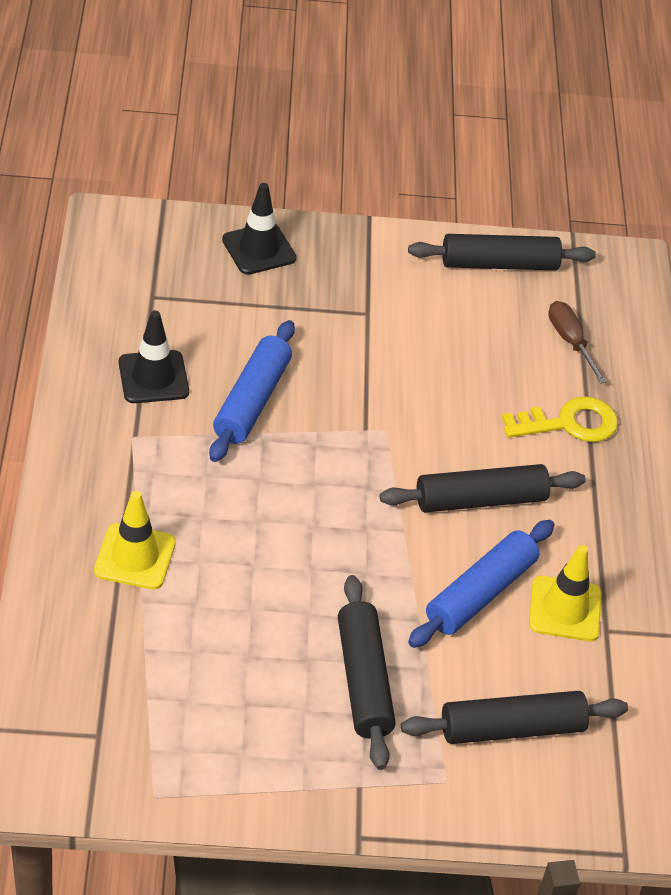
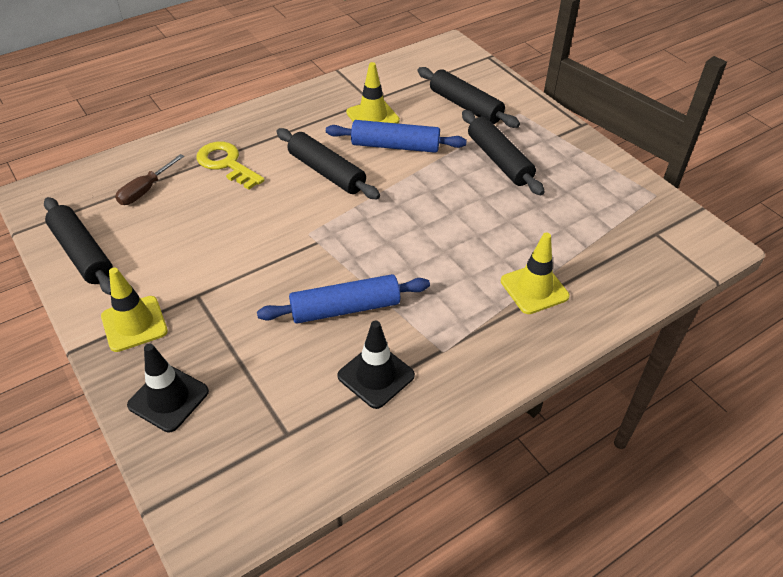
camera: 120 degrees left, 0 degrees up
(363, 680) = (499, 160): black rolling pin -> black rolling pin turned 75 degrees counterclockwise
(367, 262) = (134, 324): none -> yellow traffic cone

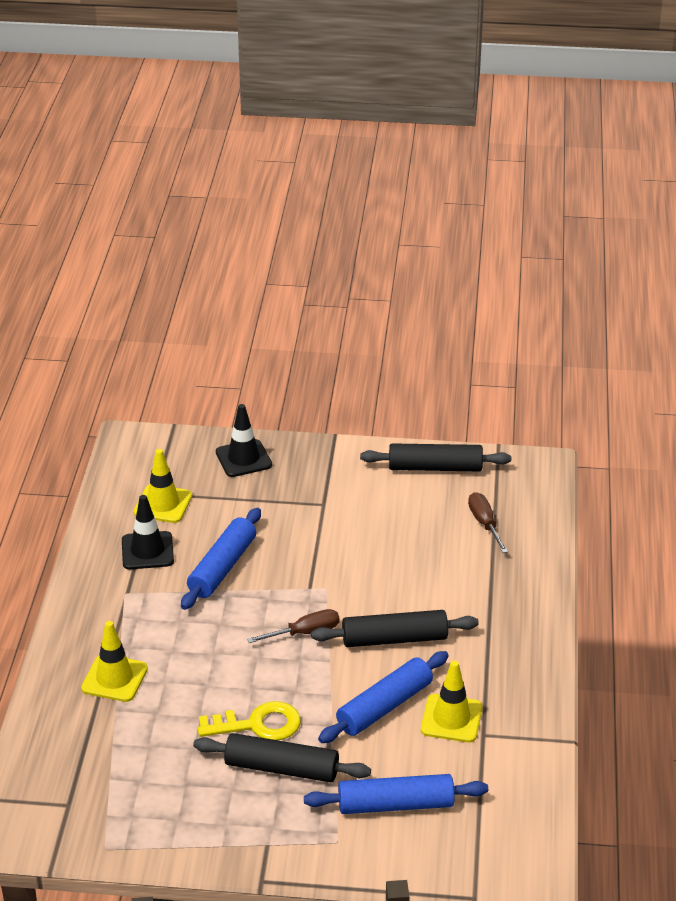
camera: 130 degrees right, 10 degrees down
(134, 324) = (328, 467): yellow traffic cone -> yellow traffic cone (163, 504)
(226, 164) = (475, 583): yellow key -> yellow key (258, 724)
(368, 217) = (305, 632): none -> brown screwdriver
(465, 106) = (395, 804): black rolling pin -> blue rolling pin

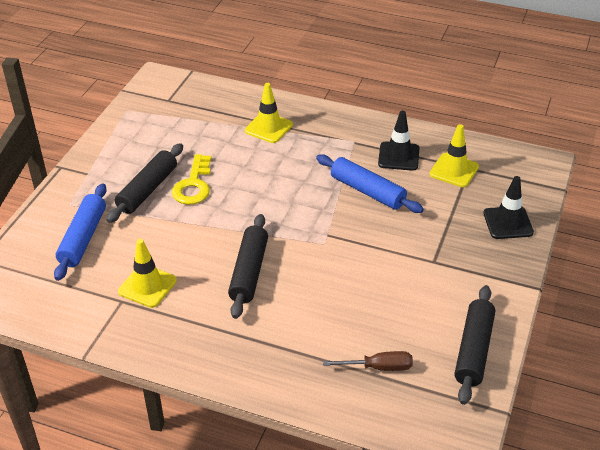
camera: 105 degrees right, 5 degrees up
(305, 632) = (277, 223): brown screwdriver -> none
(384, 707) = (179, 251): blue rolling pin -> none

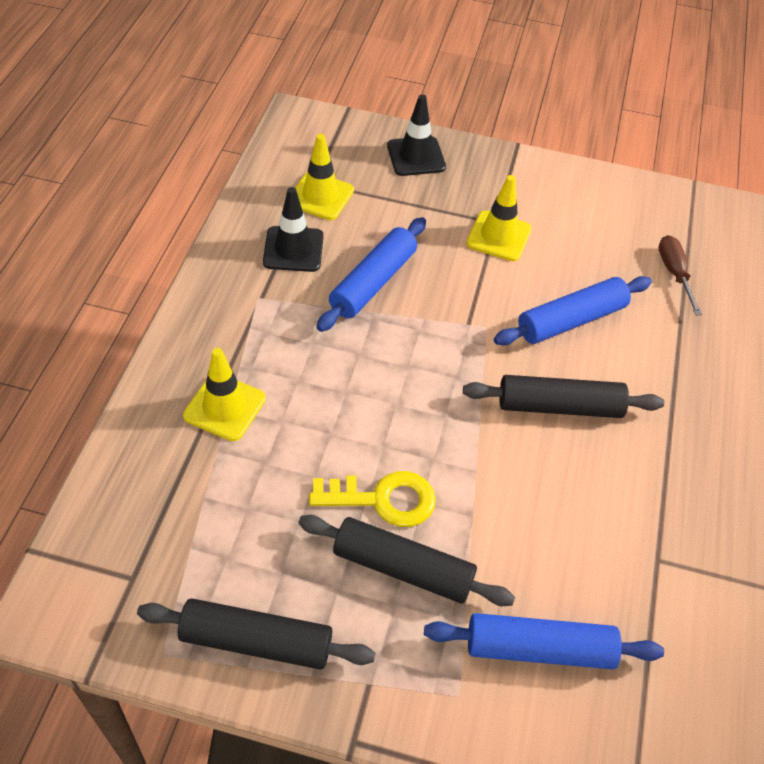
camera: 100 degrees left, 10 degrees up
(147, 286) = (619, 530): yellow traffic cone -> yellow traffic cone (498, 236)
(328, 291) = (571, 320): none -> blue rolling pin
(473, 350) = (623, 197): black rolling pin -> black rolling pin (256, 641)

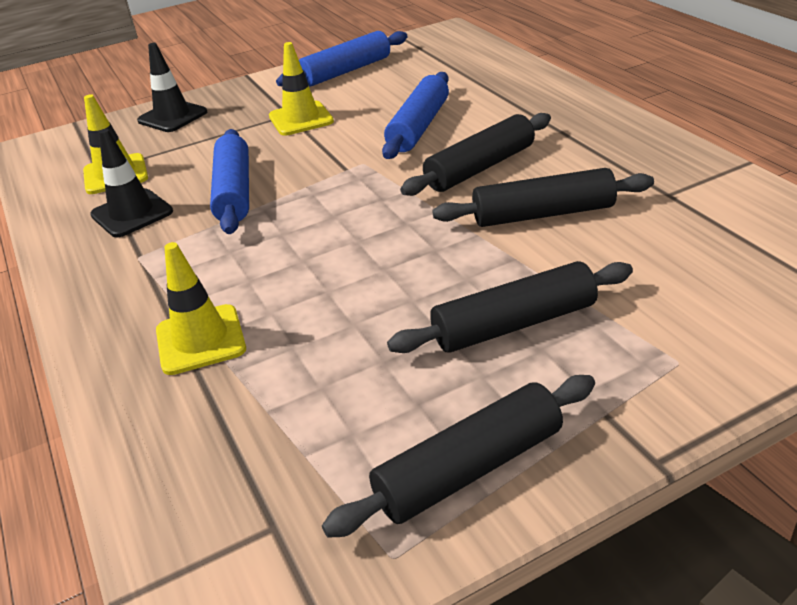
camera: 35 degrees left, 15 degrees down
(383, 499) = (433, 297): yellow key -> none
(539, 649) = (682, 291): blue rolling pin -> blue rolling pin (346, 71)
(543, 493) = (543, 214): none -> black rolling pin
(674, 273) = (450, 73): brown screwdriver -> none

